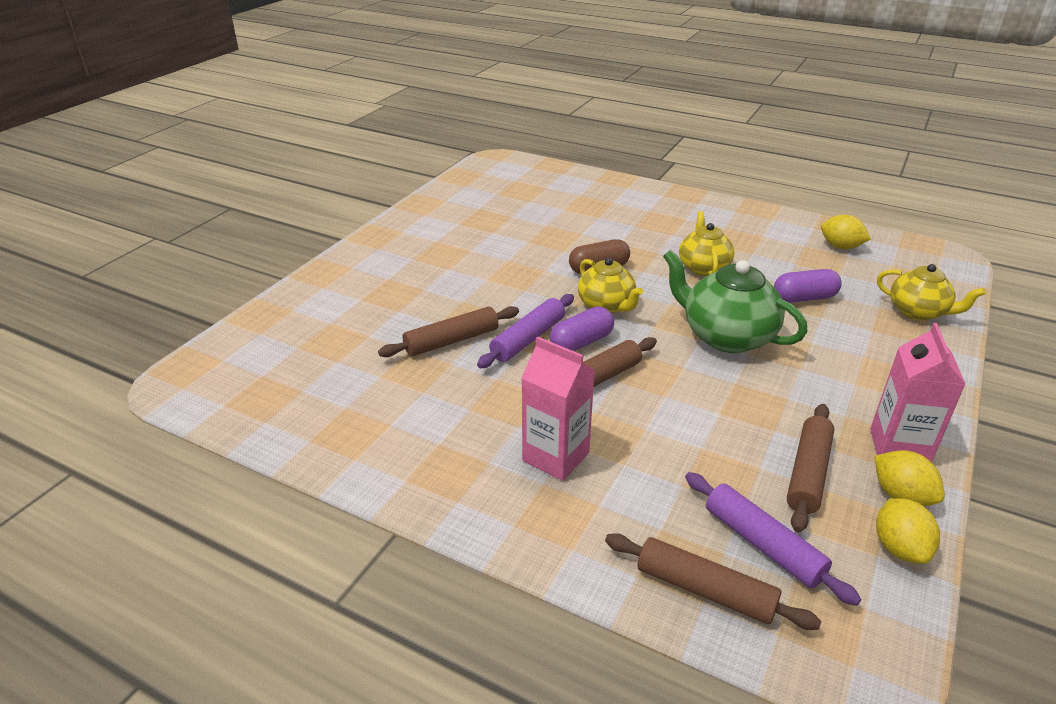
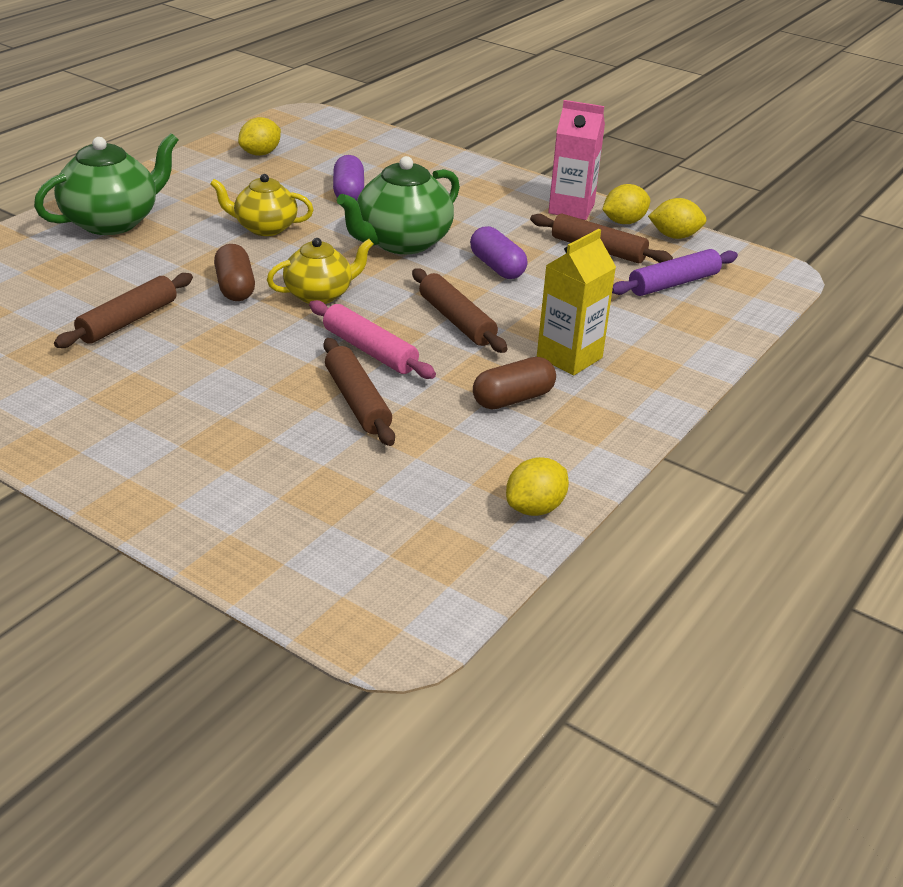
camera: 85 degrees left, 0 degrees up
(311, 444) = (535, 508): none -> yellow lemon
(472, 422) = (513, 399): none -> brown capsule
(528, 339) = (369, 350): purple rolling pin -> pink rolling pin
(555, 457) = (569, 357): pink carton -> yellow carton
(581, 342) = (387, 319): purple capsule -> purple capsule (497, 267)
(668, 209) = (112, 222): none -> green teapot
(705, 590) = (719, 314): brown rolling pin -> brown rolling pin (128, 321)
(918, 312) = (391, 152): yellow teapot -> none

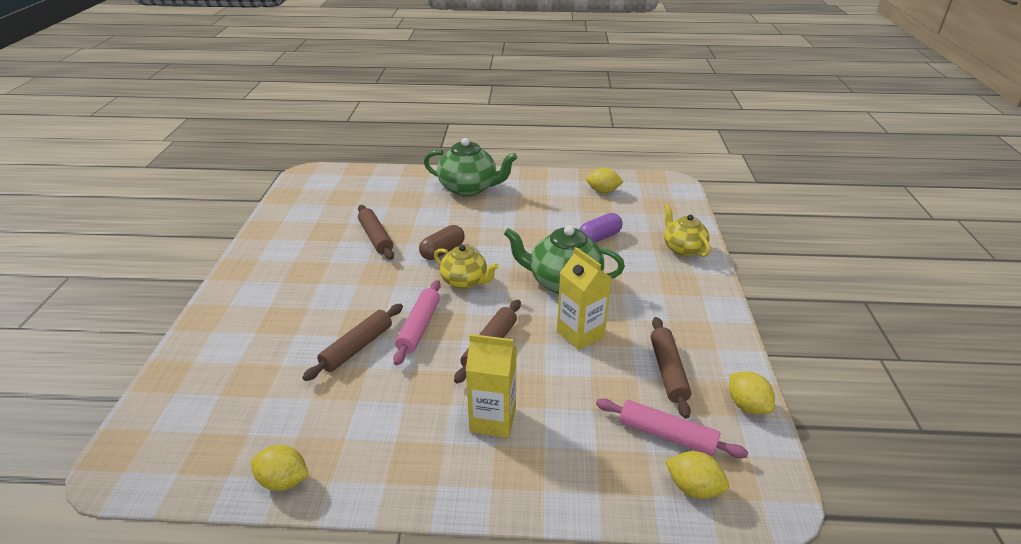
camera: 60 degrees right, 0 degrees up
(128, 321) = (375, 237): brown rolling pin -> brown rolling pin turned 60 degrees clockwise
(264, 228) = (519, 231): yellow teapot -> yellow teapot (683, 248)
(497, 267) = (580, 334): purple capsule -> yellow carton
(513, 399) = (413, 413): brown capsule -> none
(571, 209) = (711, 333): pink carton -> none
(624, 222) = (730, 367): yellow lemon -> yellow lemon (693, 488)
(673, 283) = (667, 435): purple rolling pin -> pink rolling pin

